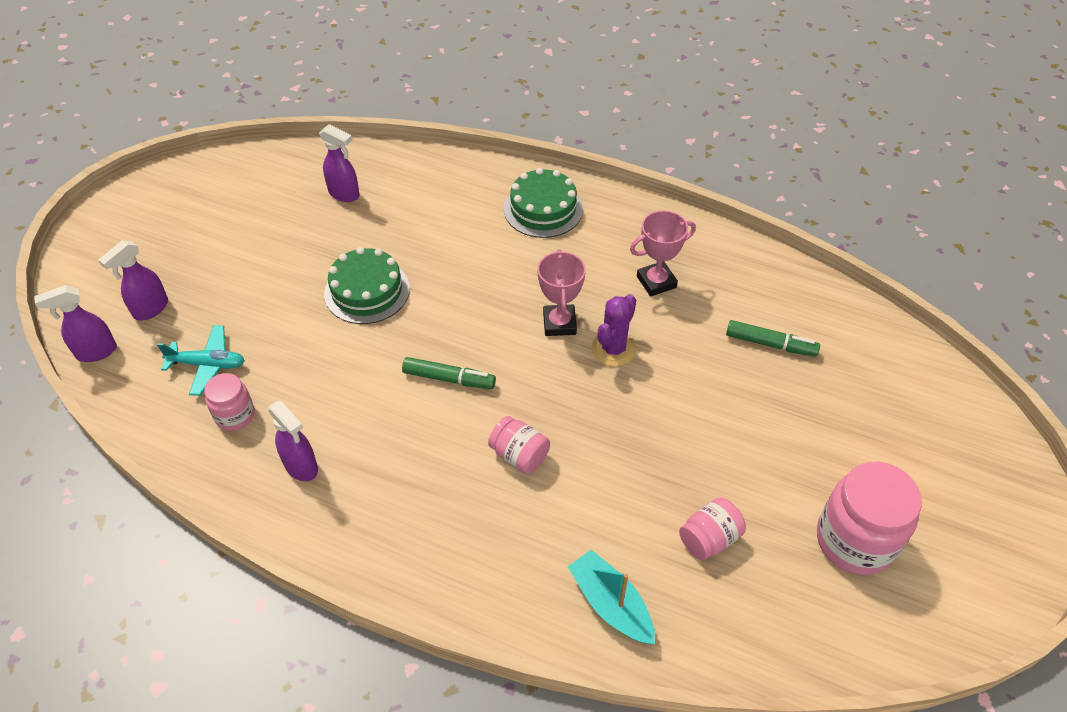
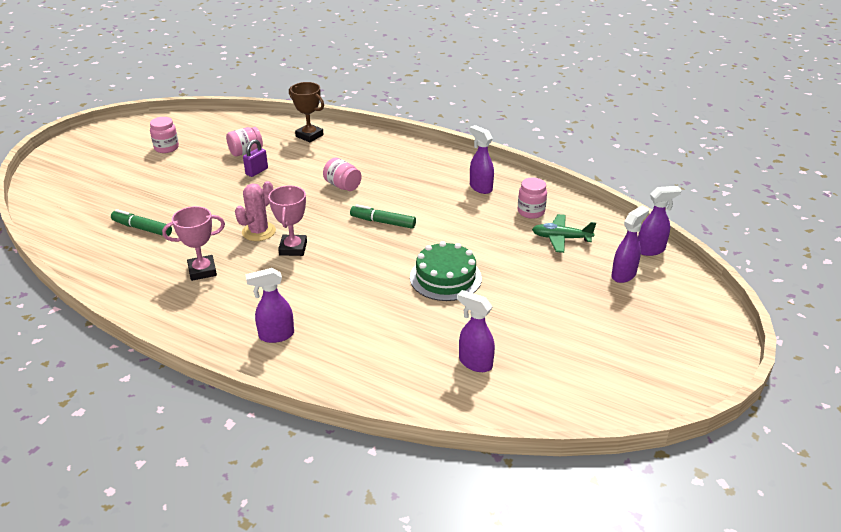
camera: 175 degrees left, 15 degrees down
(207, 365) = (561, 238): turquoise plane -> green plane
(543, 209) = (276, 335): green cake -> purple spray bottle
(611, 604) = (309, 136): turquoise boat -> brown trophy
(613, 349) = (259, 232): purple cactus -> pink cactus
(667, 482) = (257, 171): none -> purple padlock
(855, 540) = (166, 148): pink jar -> pink jar, size x0.55

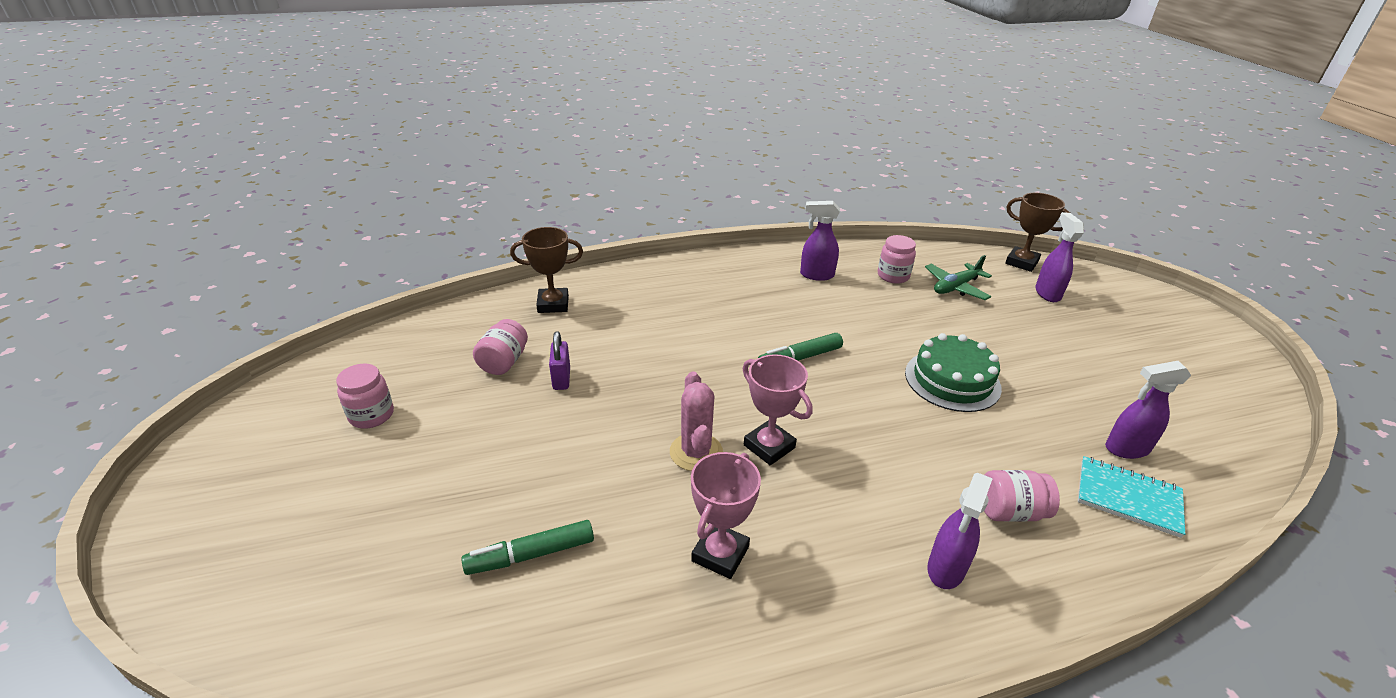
camera: 45 degrees left, 0 degrees up
(342, 186) = (690, 341): pink jar -> pink jar (1010, 511)
(423, 377) = (1128, 498): none -> turquoise notebook
(651, 250) = (1021, 262): purple spray bottle -> brown trophy

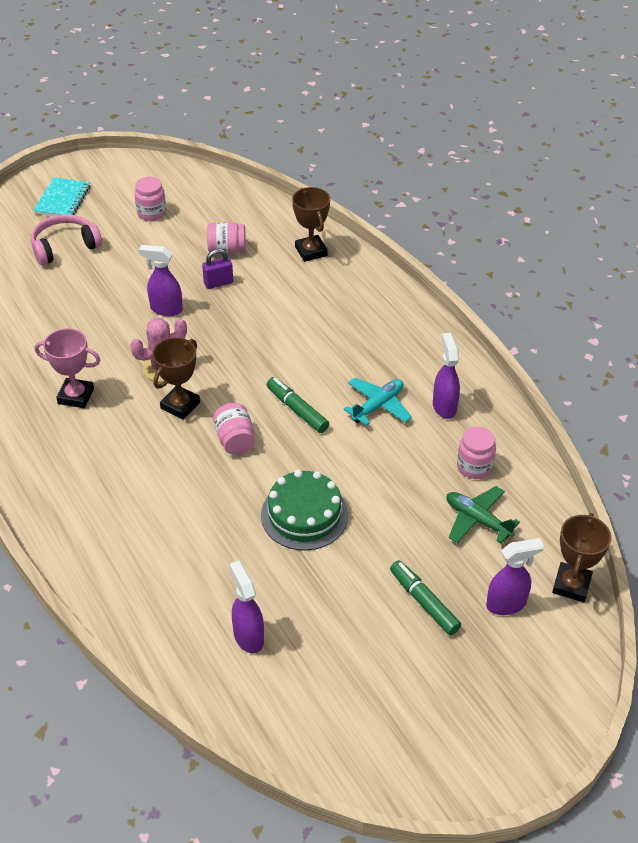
camera: 75 degrees right, 10 degrees up
(366, 524) = (64, 247): none -> pink headphones
(531, 555) = (58, 316): green marker -> green marker (424, 602)
(769, 446) = (180, 405): pink trophy -> brown trophy
(807, 308) = (378, 406): none -> turquoise plane
(945, 569) = (87, 508): purple spray bottle -> purple spray bottle (166, 309)
(1010, 511) = (150, 547): pink jar -> pink jar (235, 440)
(1128, 498) = (185, 627): turquoise notebook -> turquoise notebook (63, 200)

